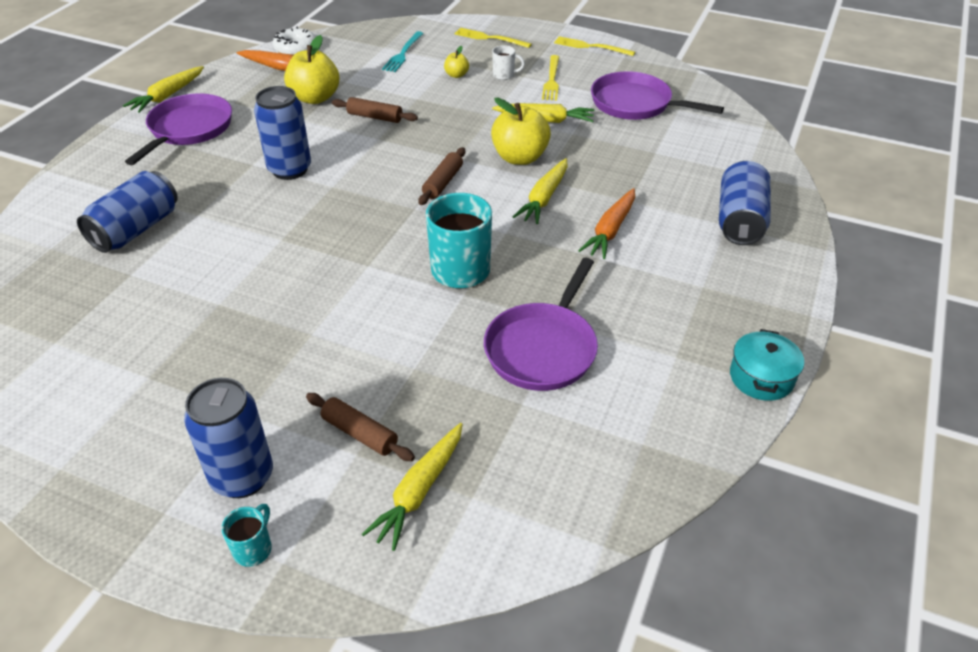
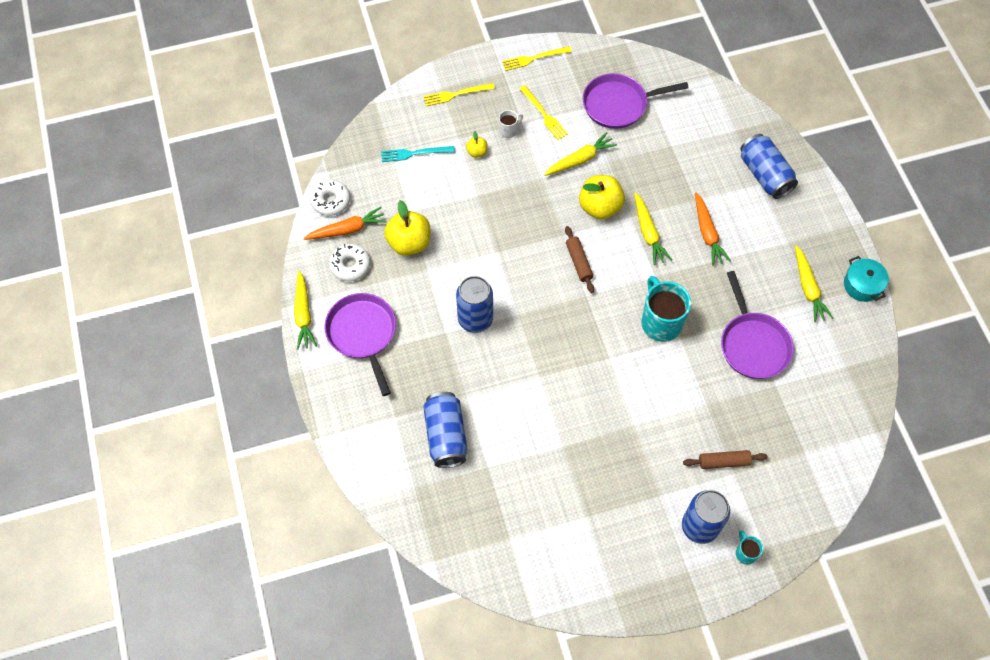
camera: 40 degrees left, 20 degrees up
(248, 88) = (350, 265): none -> white donut
(375, 117) = (471, 233): brown rolling pin -> none
(403, 53) = (414, 153): turquoise fork -> turquoise fork turned 105 degrees clockwise
(419, 491) = (781, 469): yellow carrot -> yellow carrot (808, 288)

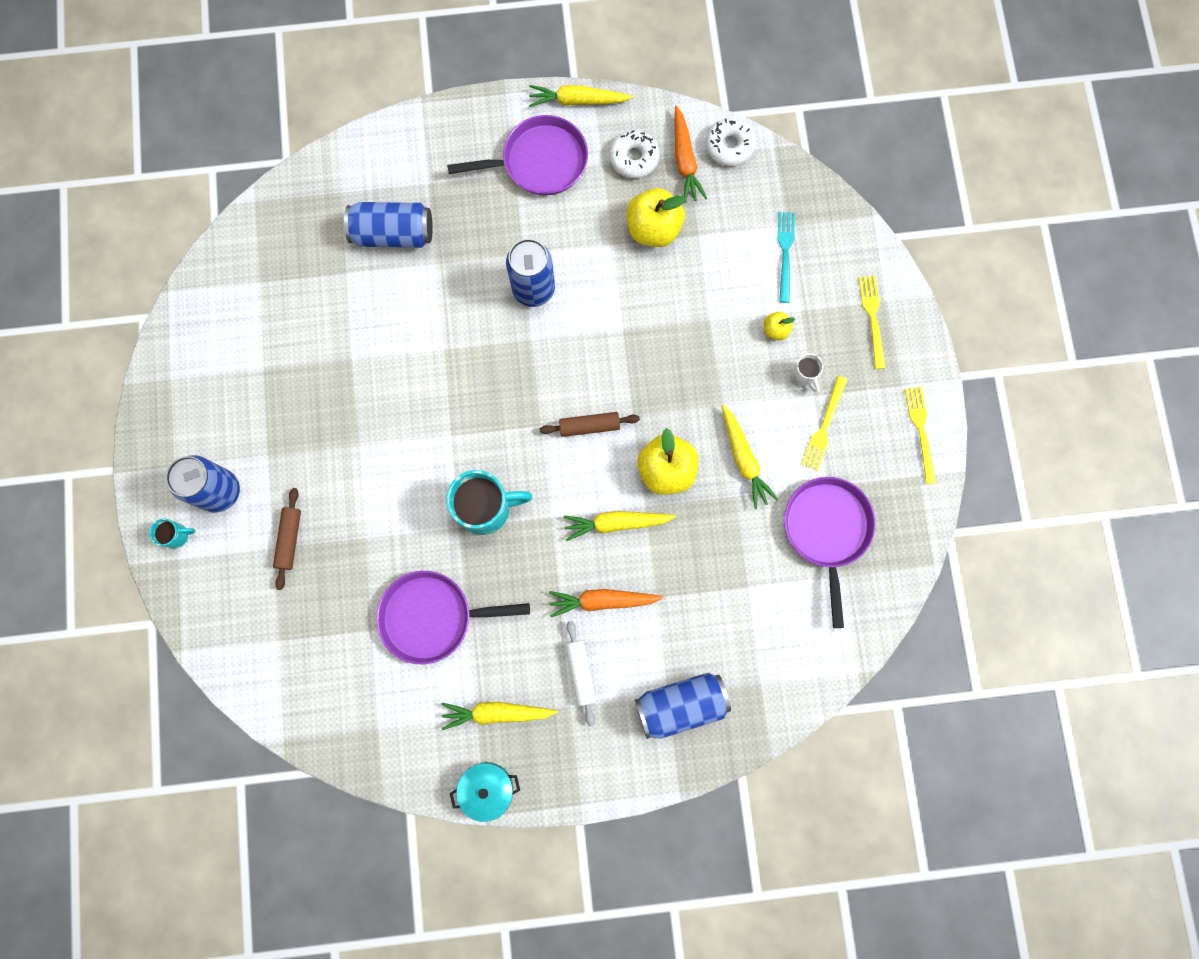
camera: 100 degrees right, 15 degrees up
(544, 114) = (824, 426): yellow fork -> yellow fork turned 45 degrees counterclockwise
(762, 239) = (580, 673): none -> white rolling pin

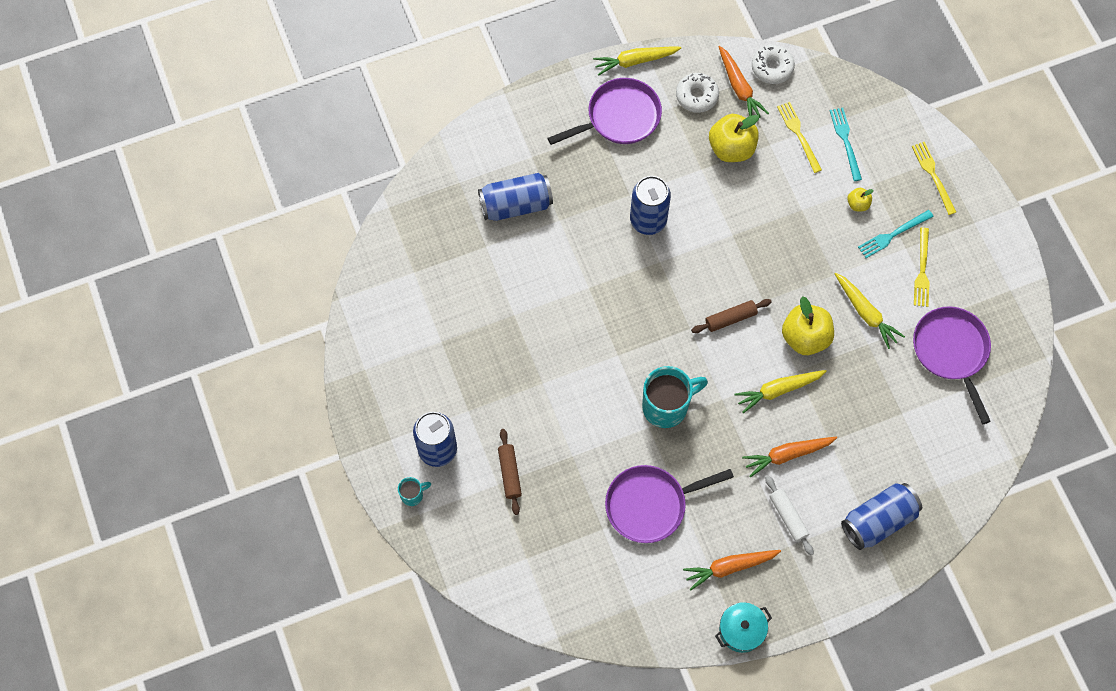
camera: 15 degrees left, 10 degrees down
(497, 713) = (729, 567): yellow carrot -> orange carrot
(804, 376) = (893, 234): white mug -> turquoise fork
(920, 431) = (1001, 254): yellow fork -> yellow fork (798, 134)

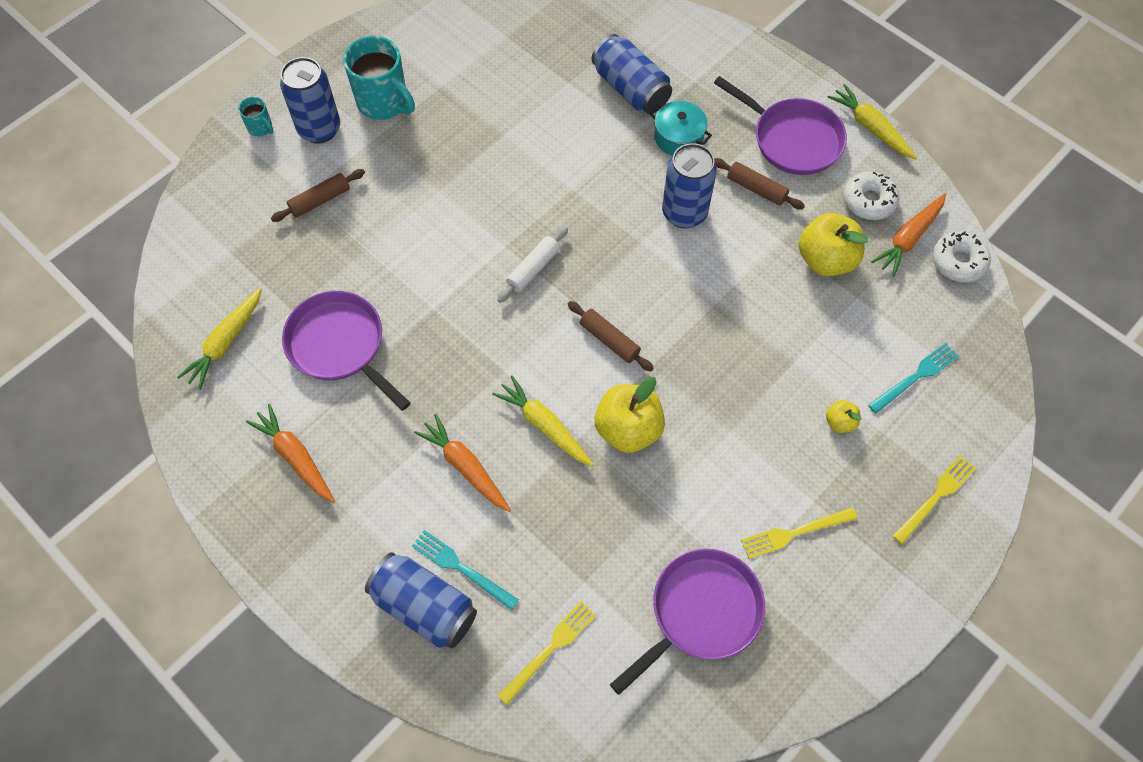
camera: 65 degrees right, 5 degrees down
(650, 163) = (756, 189): none -> brown rolling pin
(666, 406) = (467, 316): turquoise mug -> turquoise mug (384, 103)
(741, 630) = (221, 500): turquoise pot -> turquoise pot (678, 137)
(788, 517) = (385, 498): white rolling pin -> white rolling pin (533, 269)
(798, 134) = (890, 322): yellow fork -> yellow fork (550, 649)
(865, 313) = (698, 486): yellow carrot -> yellow carrot (225, 342)
(893, 234) = (823, 479): turquoise fork -> turquoise fork (461, 568)

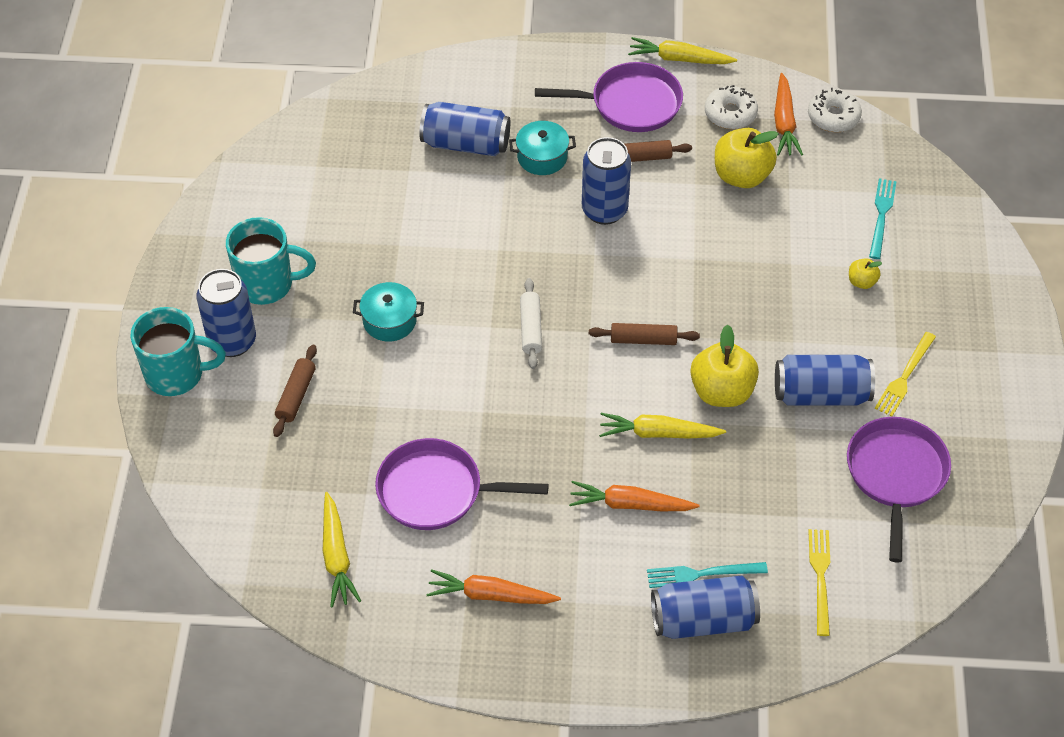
camera: 40 degrees left, 10 degrees down
(261, 128) = (177, 374): turquoise mug -> turquoise mug, size x2.09
(439, 189) = (389, 321): none -> turquoise pot
(707, 493) = (821, 394): none -> blue can
(936, 497) = (971, 286): yellow fork -> none

